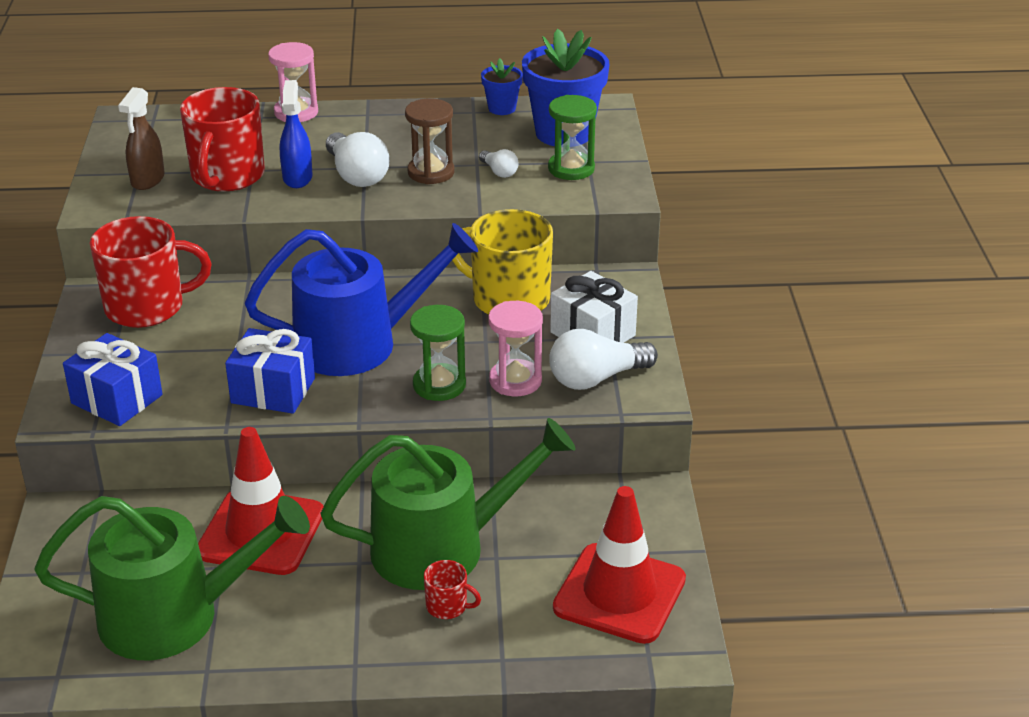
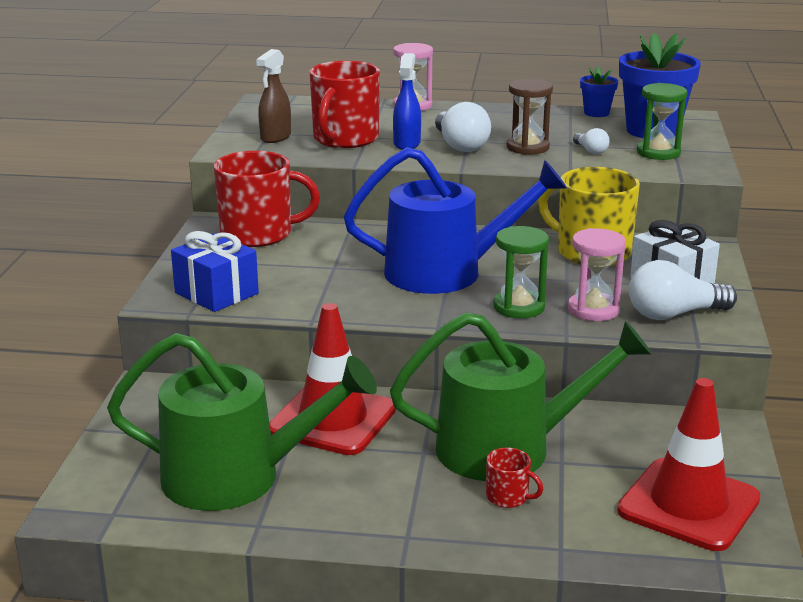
camera: 10 degrees right, 10 degrees down
(273, 390) = (360, 298): blue gift -> none

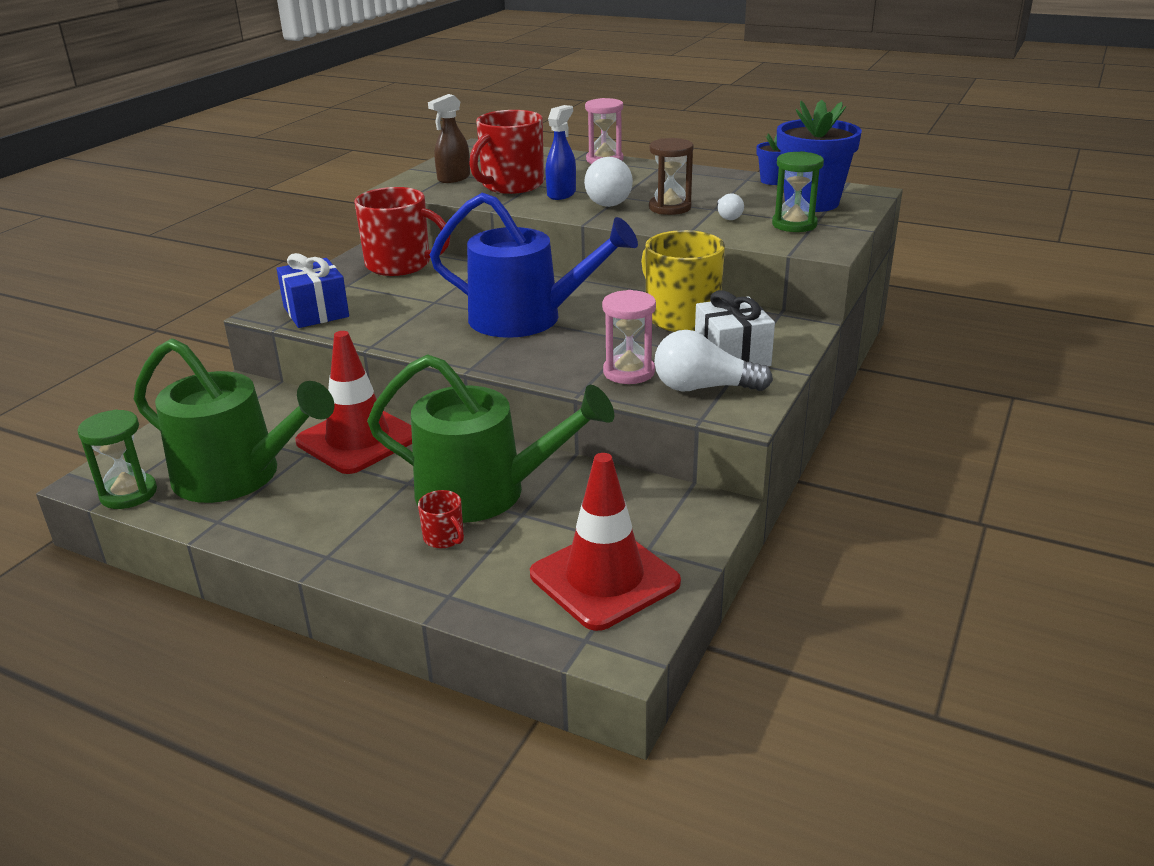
camera: 20 degrees right, 5 degrees up
(519, 307) = (561, 360): green hourglass -> green hourglass (128, 494)

